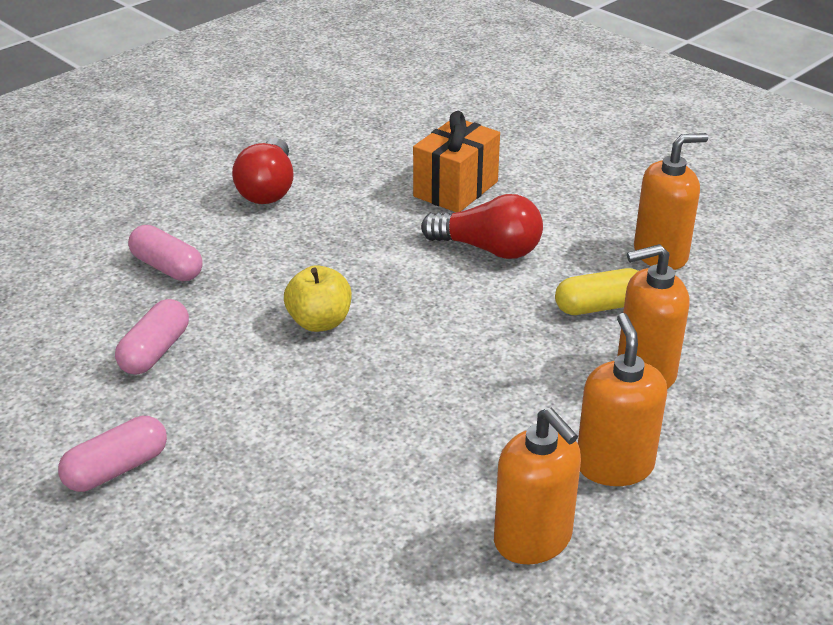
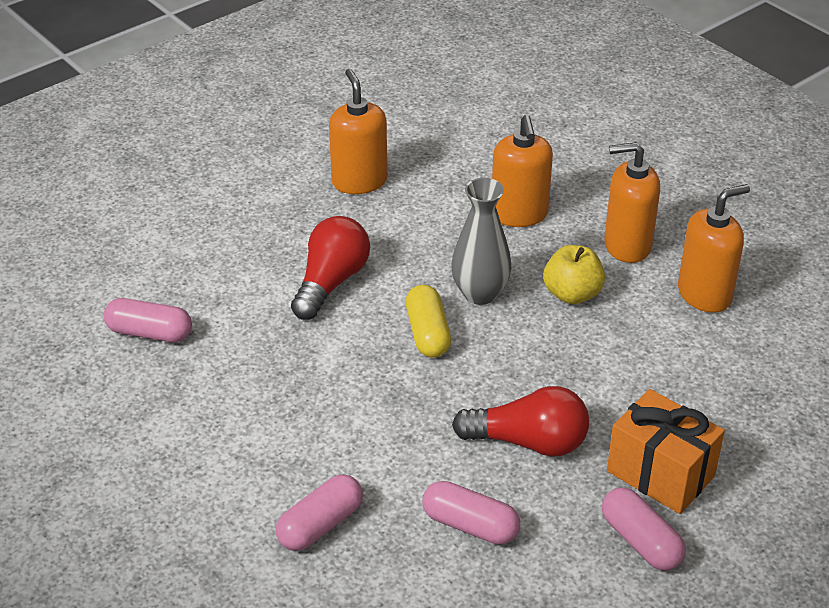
camera: 85 degrees left, 5 degrees up
(268, 189) = (174, 442): red light bulb -> red light bulb (528, 442)
(319, 322) = (434, 402): yellow apple -> yellow apple (572, 294)
(400, 163) = (150, 333): none -> pink capsule
(455, 189) = (216, 295): orange gift -> orange gift (660, 473)
(492, 346) = (480, 293): none -> grey vase
(599, 306) = (431, 226): yellow capsule -> yellow capsule (428, 333)

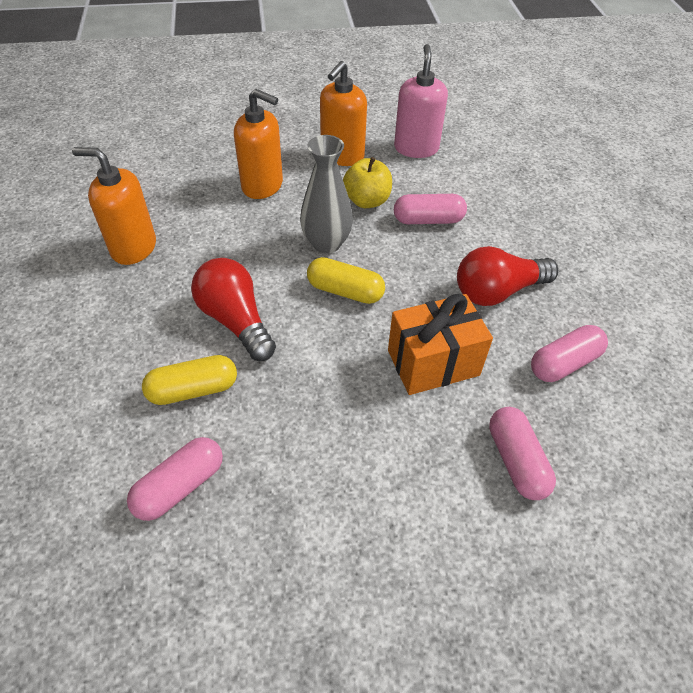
camera: 60 degrees left, 10 degrees up
(240, 295) = (193, 390): none -> yellow capsule
(528, 442) = (497, 291): red light bulb -> red light bulb turned 150 degrees counterclockwise
(640, 541) = (621, 282): pink capsule -> pink capsule (428, 220)
(660, 473) = (564, 244): orange gift -> orange gift (433, 363)
(704, 294) = (416, 148): orange soap dispenser -> pink soap dispenser

